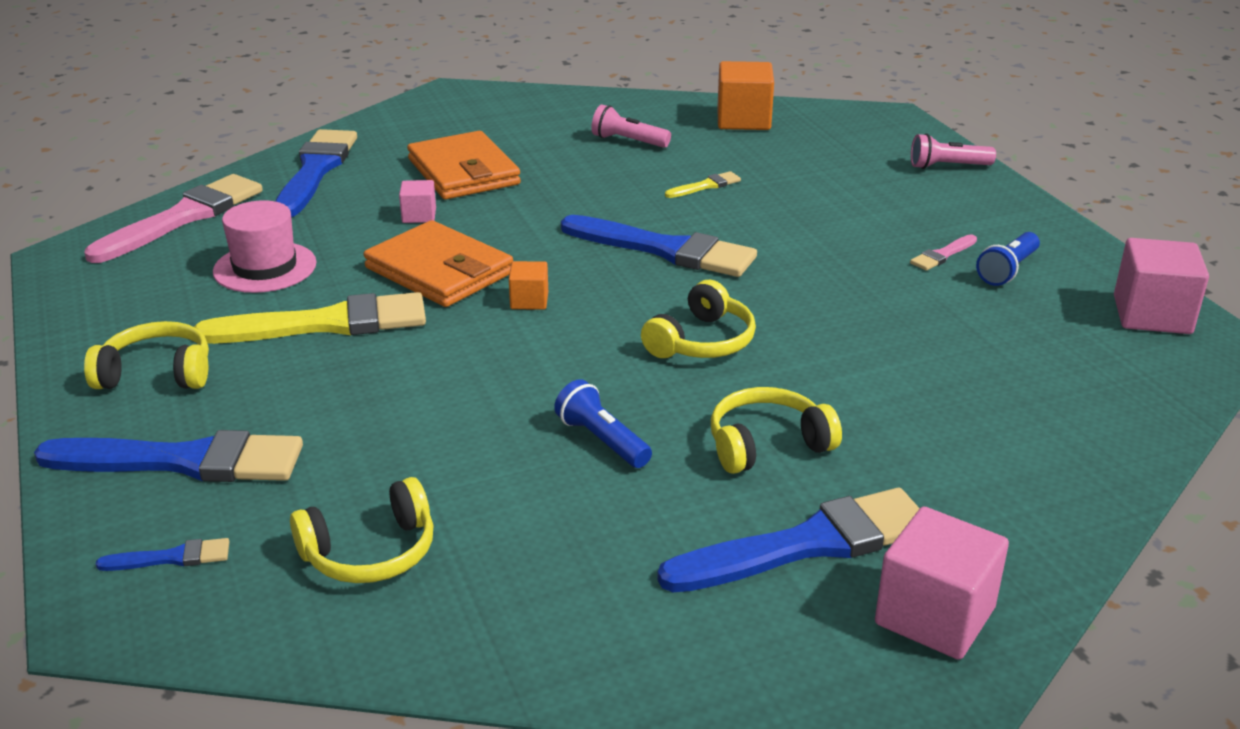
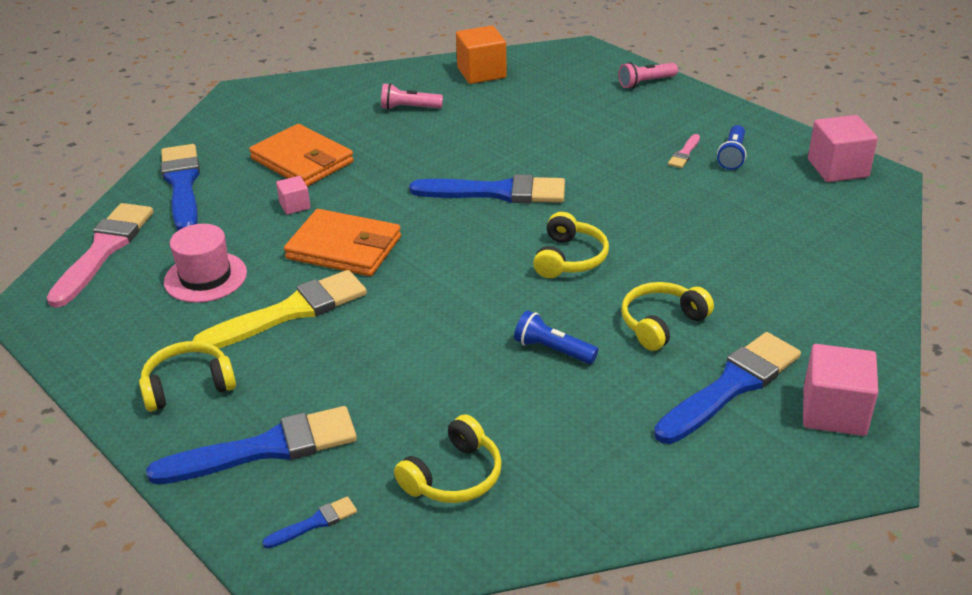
camera: 20 degrees left, 5 degrees up
(529, 301) = (428, 256): orange cube -> none
(705, 186) = (490, 134): yellow brush -> none

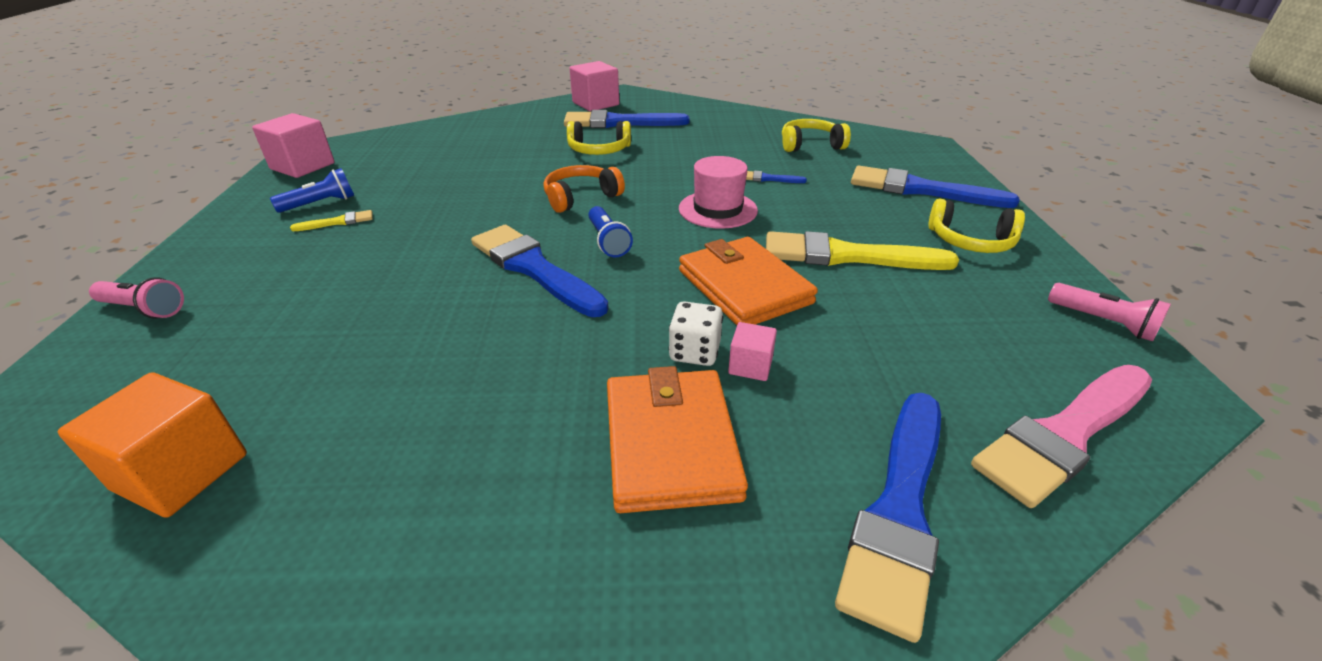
camera: 140 degrees left, 0 degrees up
(205, 277) = (919, 325): pink hat -> pink hat (718, 209)
(315, 523) = (906, 156): blue brush -> blue brush (768, 179)
(333, 197) = (694, 352): none -> white dice
(409, 108) = (398, 460): pink flashlight -> pink flashlight (1103, 322)
(552, 350) = (681, 164): blue flashlight -> blue flashlight (608, 241)
(569, 258) = (581, 197): yellow headphones -> orange headphones
(684, 153) = (338, 222): pink brush -> yellow brush

